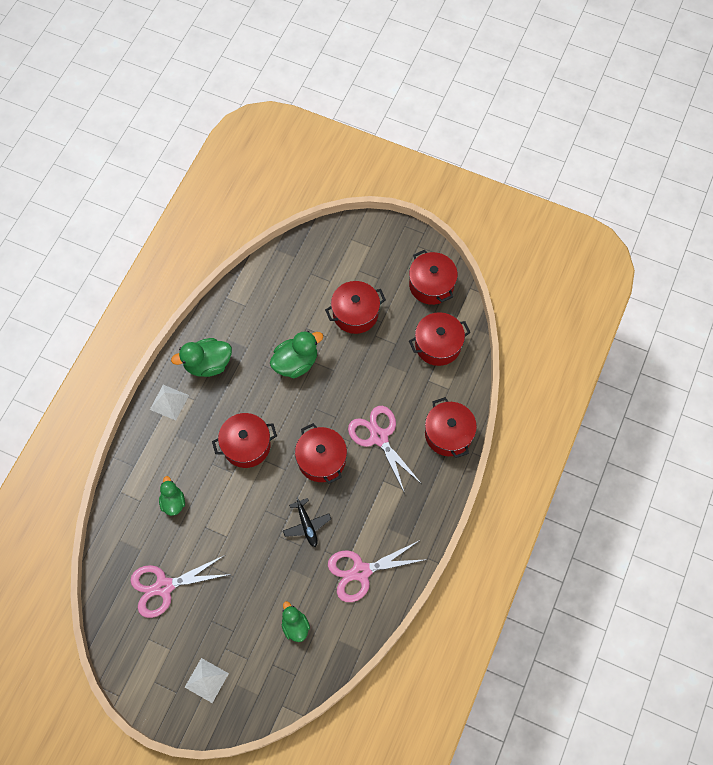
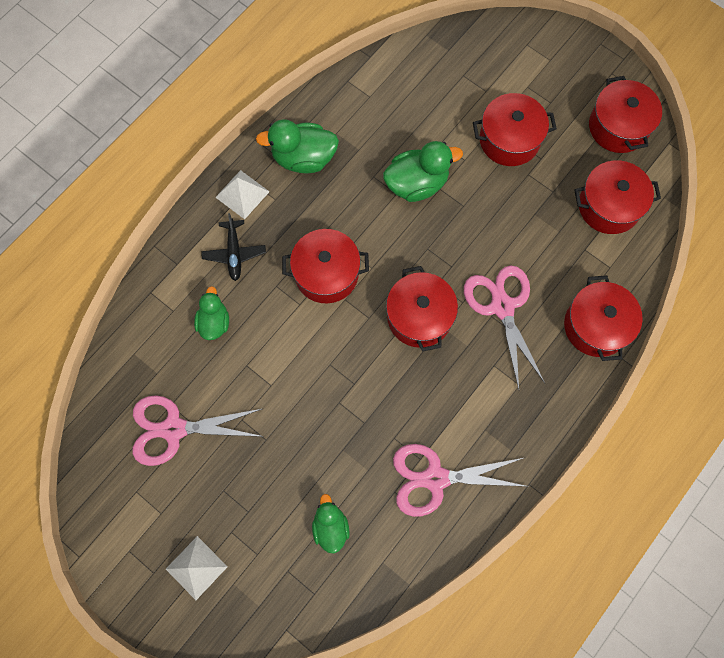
camera: 15 degrees right, 5 degrees up
(307, 525) = (379, 397): black plane -> black plane (234, 253)

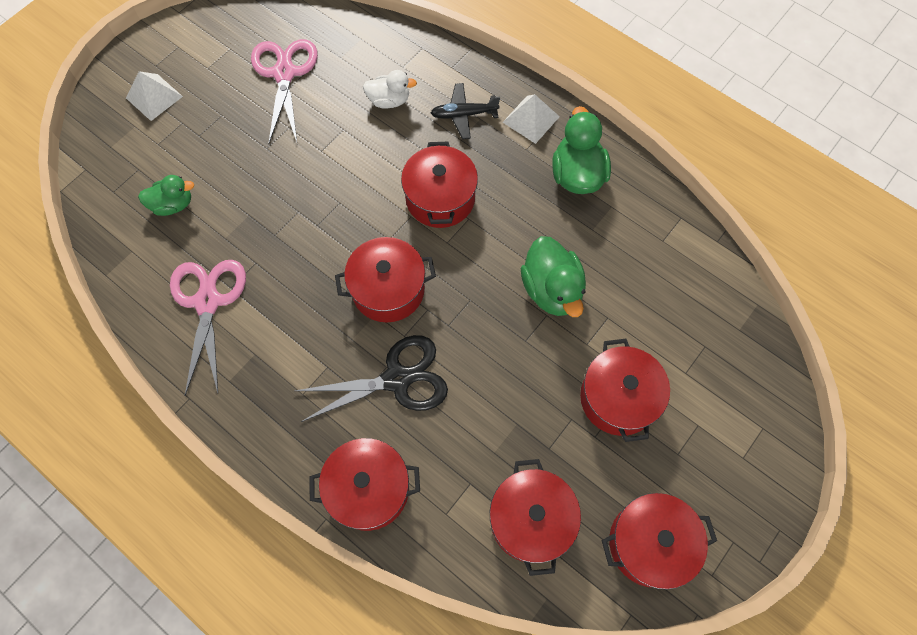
camera: 90 degrees right, 5 degrees down
(214, 322) = (389, 100): green duck -> white duck
(502, 307) = (397, 379): pink scissors -> black scissors

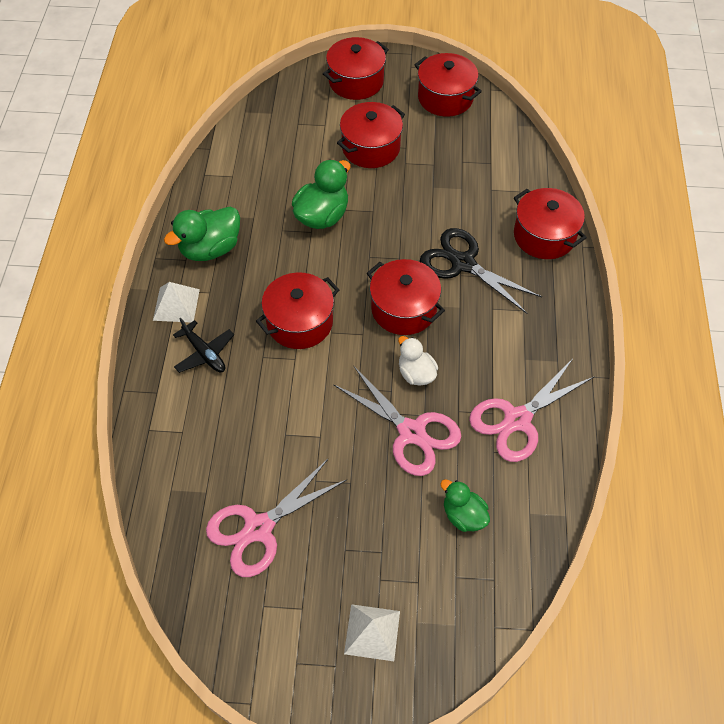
camera: 125 degrees left, 10 degrees down
(268, 215) = (412, 432): none -> pink scissors
(389, 100) = (228, 418): white duck -> white duck (416, 373)
(531, 520) = (483, 152): red pot -> red pot (356, 81)

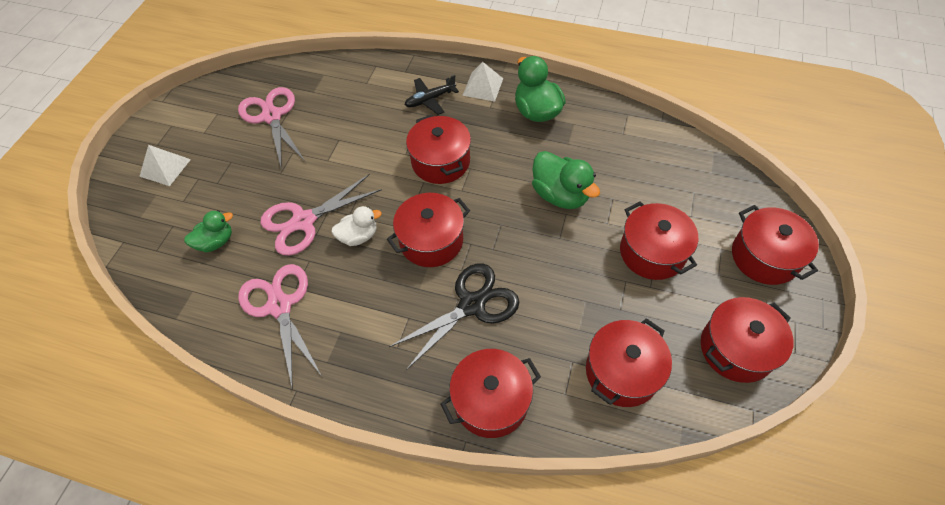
camera: 105 degrees right, 0 degrees up
(488, 159) = (622, 372): none -> red pot

